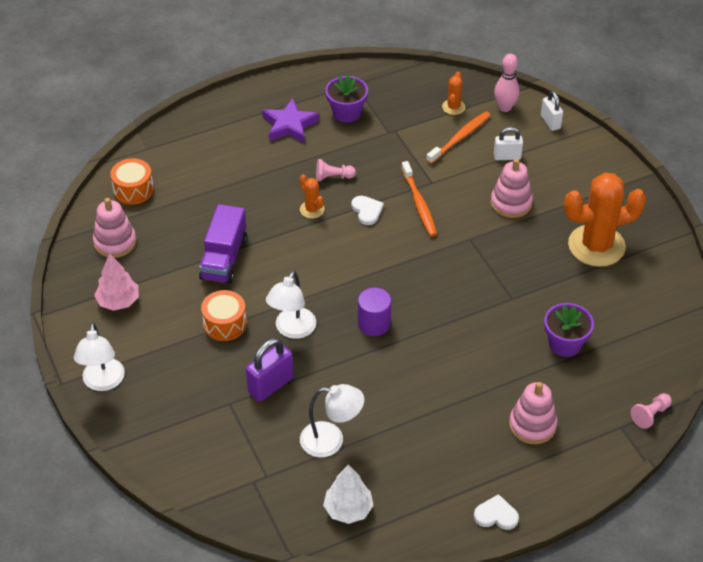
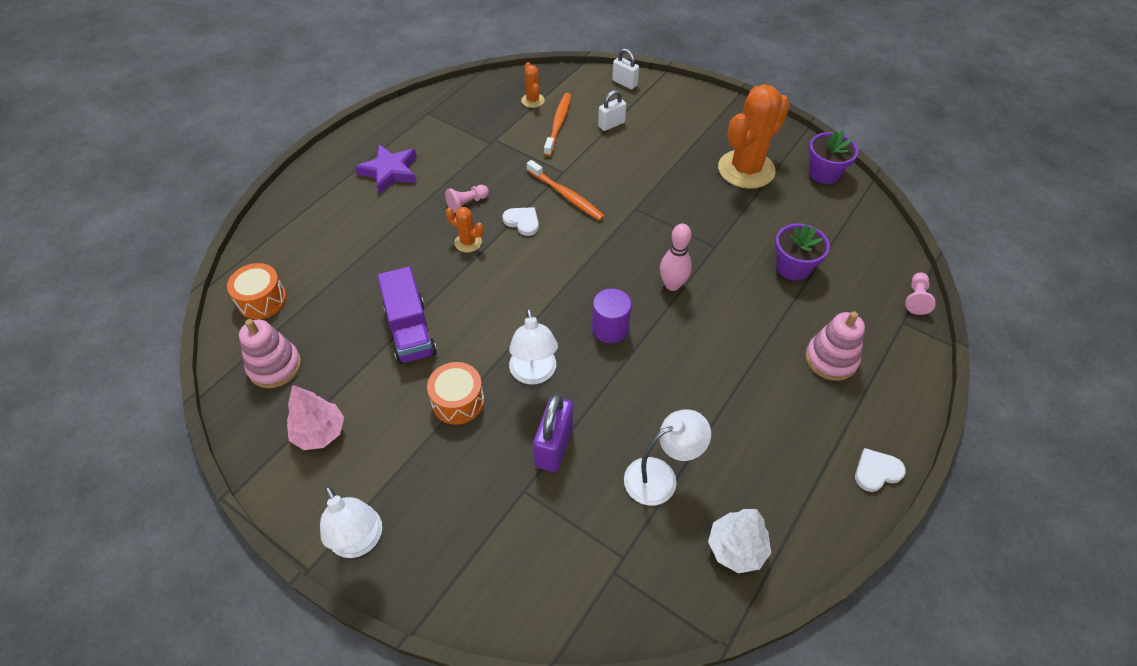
camera: 30 degrees left, 5 degrees up
(346, 113) = (438, 140): purple flower pot -> purple flower pot (824, 173)
(505, 107) = (577, 85): pink bowling pin -> pink bowling pin (672, 285)
(511, 203) = (646, 162): pink stacking toy -> none

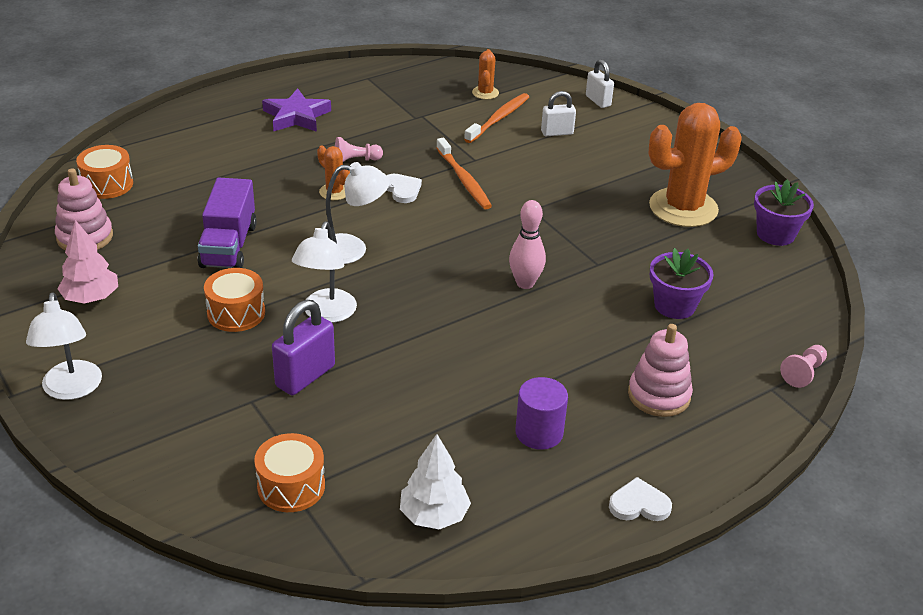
camera: 20 degrees right, 15 degrees down
(608, 568) = (291, 486): none -> orange drum
(610, 328) = (431, 300): purple cylinder -> purple cylinder (539, 433)
(660, 476) = (397, 433): white lamp -> white lamp (352, 250)

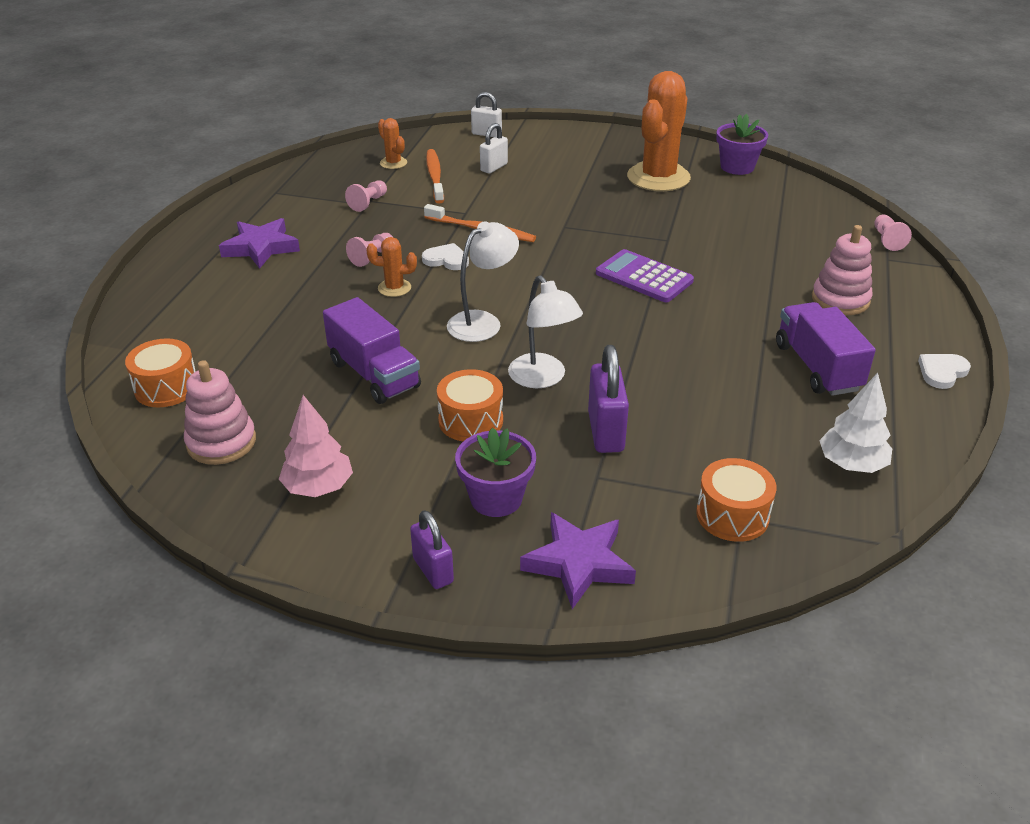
camera: 40 degrees left, 0 degrees up
(72, 389) = (433, 570): white lamp -> purple padlock
(151, 445) = (579, 563): none -> purple star
(417, 117) = (368, 203): none -> pink pawn
(525, 283) = (644, 277): pink bowling pin -> purple calculator
(539, 433) = (817, 367): purple cylinder -> purple truck
(674, 305) = (756, 240): purple flower pot -> purple flower pot (496, 498)

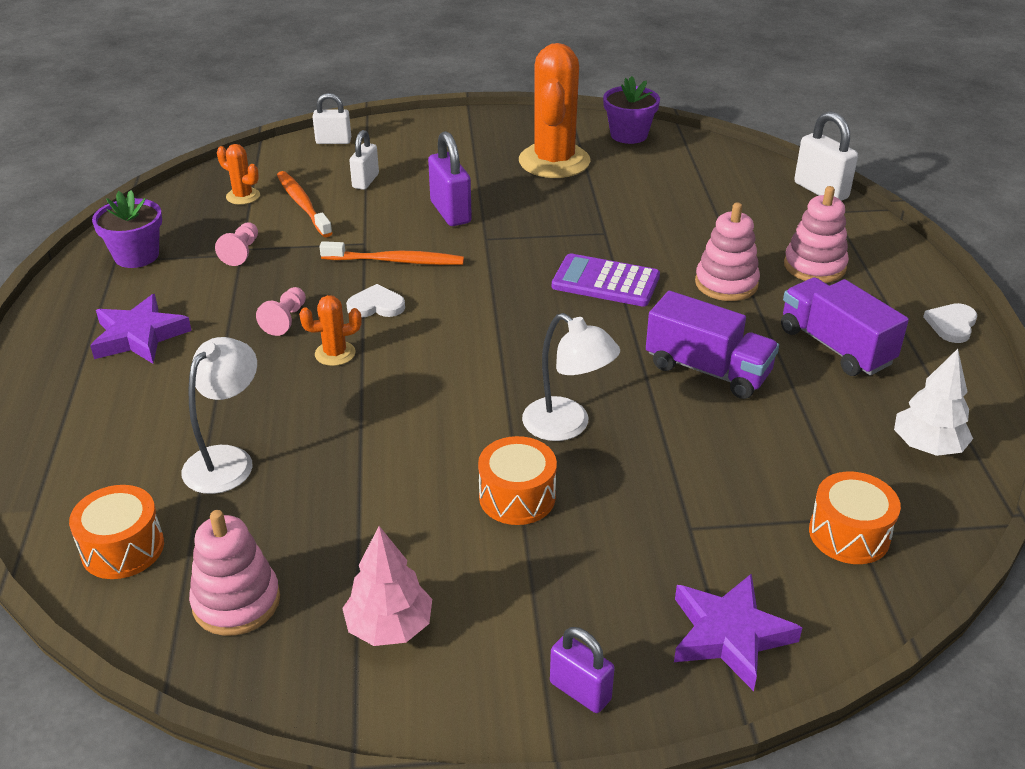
camera: 20 degrees left, 0 degrees up
(374, 374) = (373, 467): purple truck -> purple truck (708, 370)
(482, 322) = (461, 373): white lamp -> white lamp (227, 460)
(496, 498) = (599, 583): purple flower pot -> purple flower pot (136, 256)
(606, 432) = (669, 473): purple padlock -> purple padlock (450, 212)
(749, 298) = (726, 283): none -> pink stacking toy
(887, 240) = (821, 190): pink pawn -> white padlock

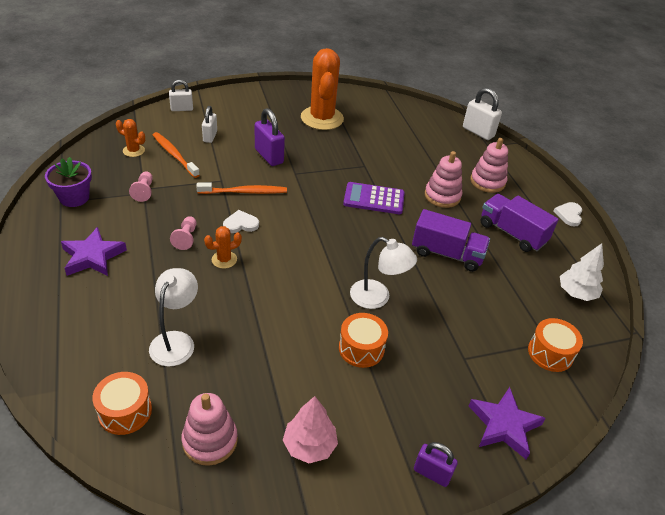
camera: 15 degrees left, 5 degrees up
(629, 135) = (361, 99): purple flower pot -> none

